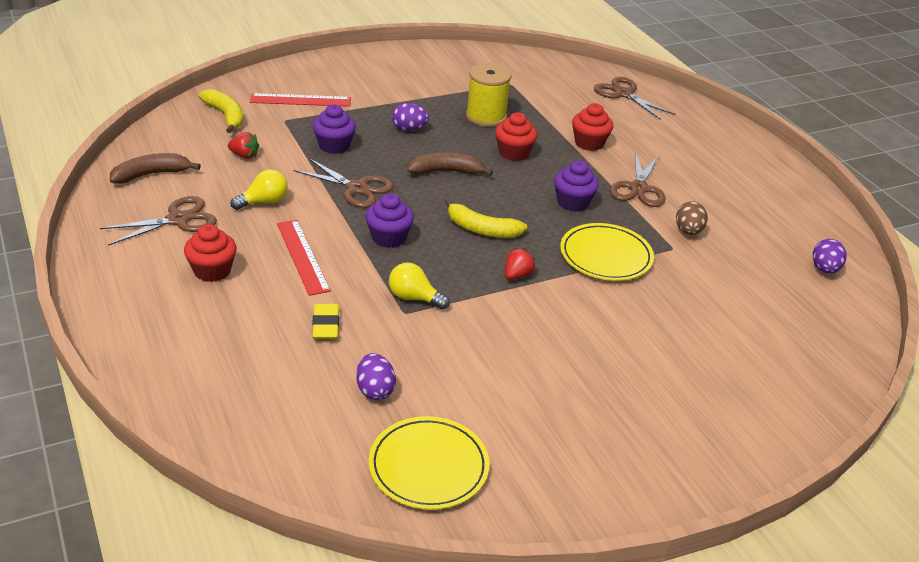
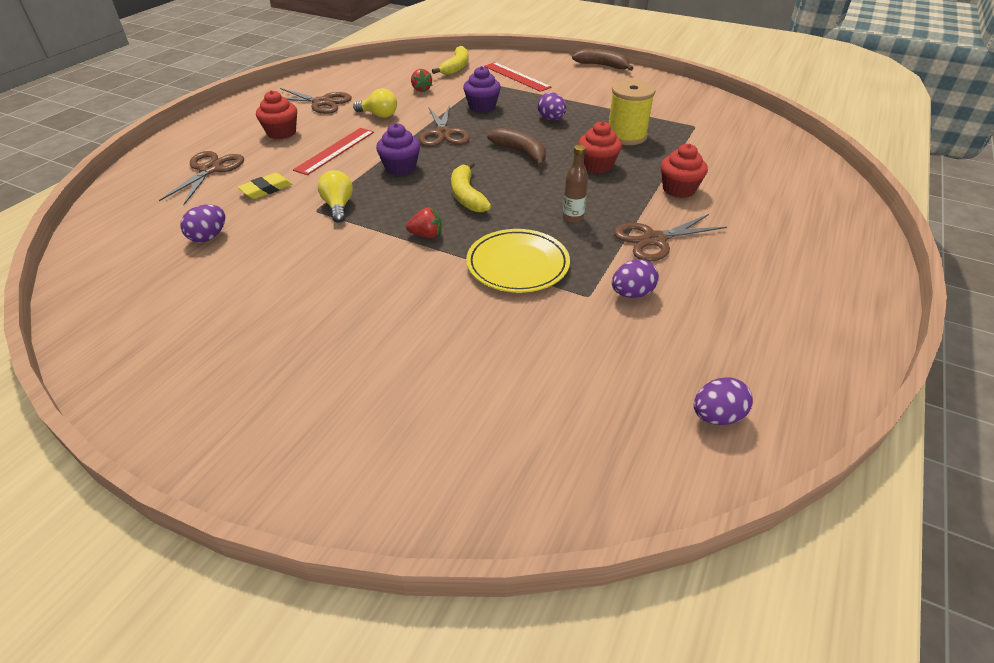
camera: 55 degrees right, 5 degrees up
(151, 174) = (358, 78): brown banana -> brown banana (602, 66)
(428, 466) = (135, 295): yellow plate -> none
(573, 202) = (573, 218): purple cupcake -> brown bottle
(624, 94) = (794, 173): brown scissors -> brown scissors (210, 170)
(688, 231) = (632, 294): brown egg -> purple egg

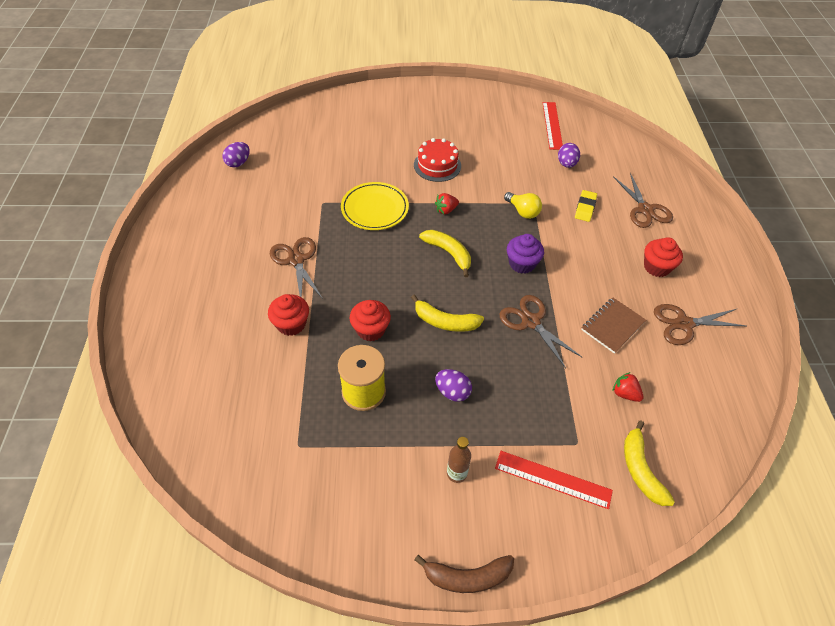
camera: 150 degrees right, 10 degrees up
(335, 150) = (590, 263): red ruler -> red ruler (552, 125)
(377, 293) = (437, 165): none -> red cake
(379, 115) = (612, 326): yellow light bulb -> brown notebook
(482, 107) = (535, 385): purple cupcake -> none
(521, 152) = (445, 322): brown banana -> yellow banana
(573, 218) = (361, 260): brown bottle -> brown bottle (456, 473)
(632, 294) = (297, 212): purple egg -> none
(654, 240) = (296, 260): brown scissors -> brown scissors turned 60 degrees counterclockwise

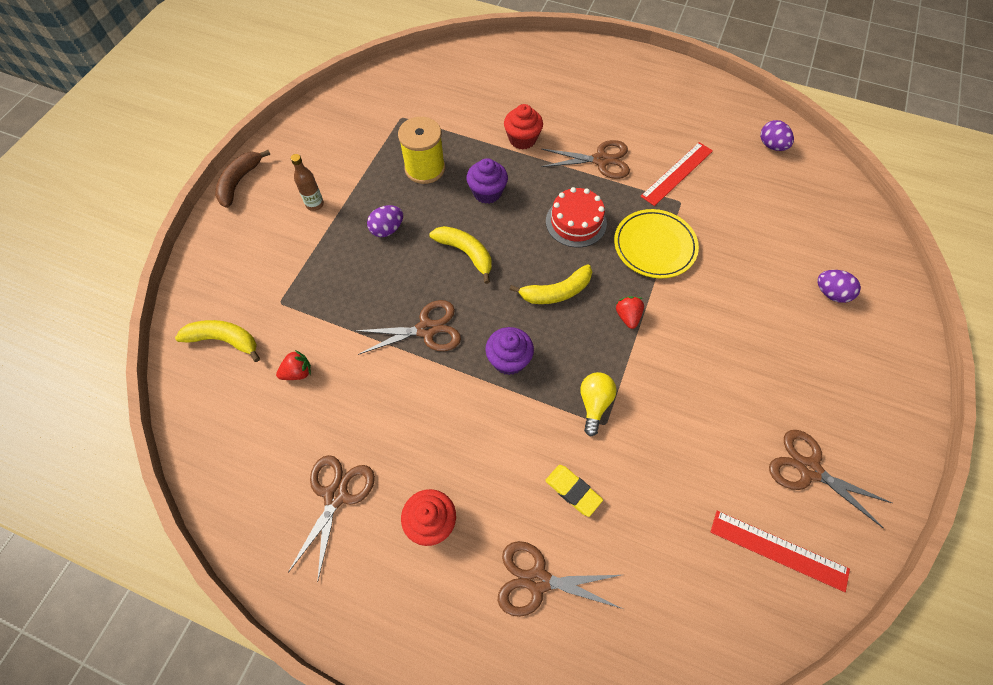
camera: 115 degrees right, 10 degrees up
(370, 329) = (487, 192): red cupcake -> purple cupcake
(437, 165) = (717, 339): red cake -> red cake (576, 222)
(445, 322) = (466, 253): yellow banana -> yellow banana turned 90 degrees clockwise
(499, 119) = (809, 469): none -> brown scissors
(523, 211) = (594, 404): yellow light bulb -> yellow light bulb turned 120 degrees clockwise
(553, 479) = (264, 268): red ruler -> red ruler (677, 173)
(566, 164) = (674, 518): purple egg -> purple egg (830, 293)
(612, 326) = (377, 409): brown notebook -> none

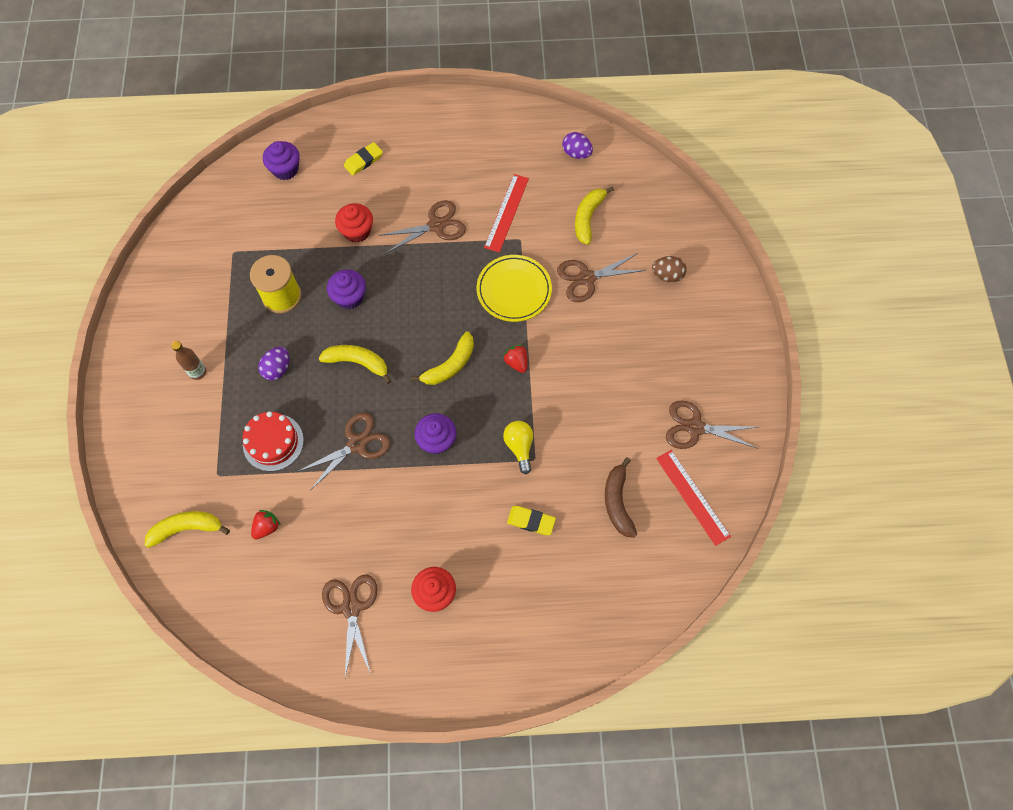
camera: 25 degrees left, 5 degrees up
(239, 182) = (113, 379): brown banana -> brown banana (617, 502)
(483, 68) = (285, 169): none -> purple cupcake
(537, 580) = (532, 597): brown scissors -> brown scissors (586, 278)
(557, 84) = (363, 161): none -> yellow eraser
(576, 222) = (439, 294): red cake -> red cake (273, 442)
(761, 207) = (588, 217): none -> yellow banana
(778, 550) = (692, 497): red ruler -> red ruler turned 60 degrees clockwise
(830, 293) = (667, 275): purple egg -> brown egg

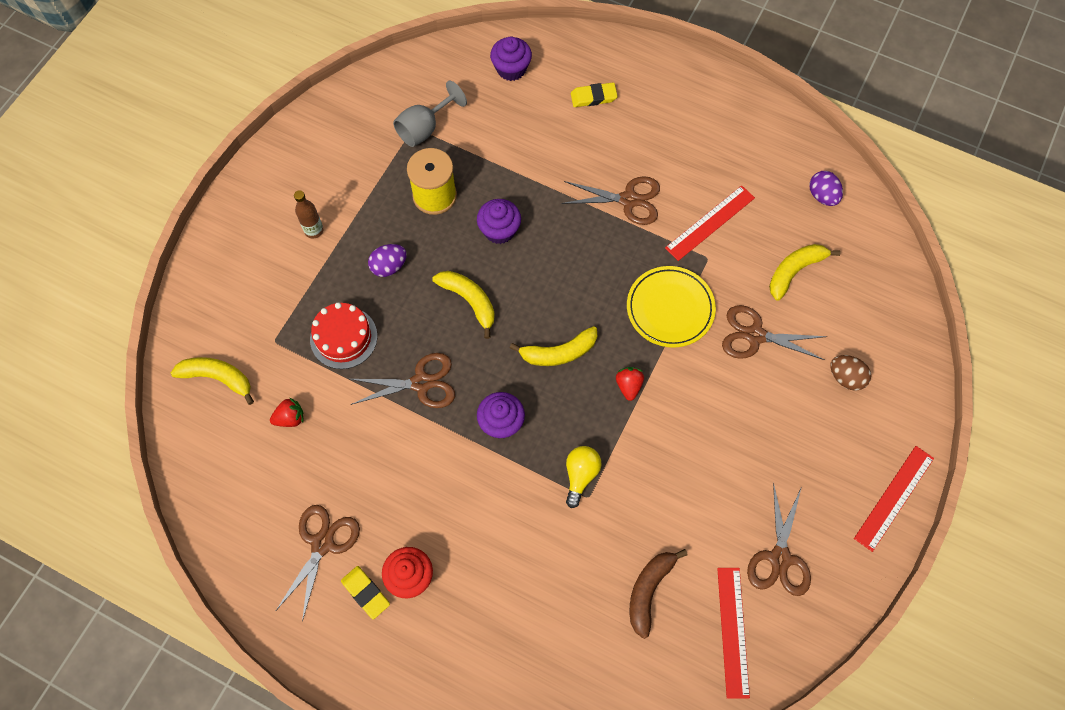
camera: 30 degrees right, 0 degrees up
(242, 248) = (424, 128): none -> grey goblet
(357, 231) = (545, 166): red cupcake -> none
(531, 521) = (547, 559): yellow eraser -> yellow eraser (366, 593)
(695, 427) = (779, 558): brown scissors -> brown scissors turned 120 degrees counterclockwise
(747, 342) = (894, 498): none -> red ruler

